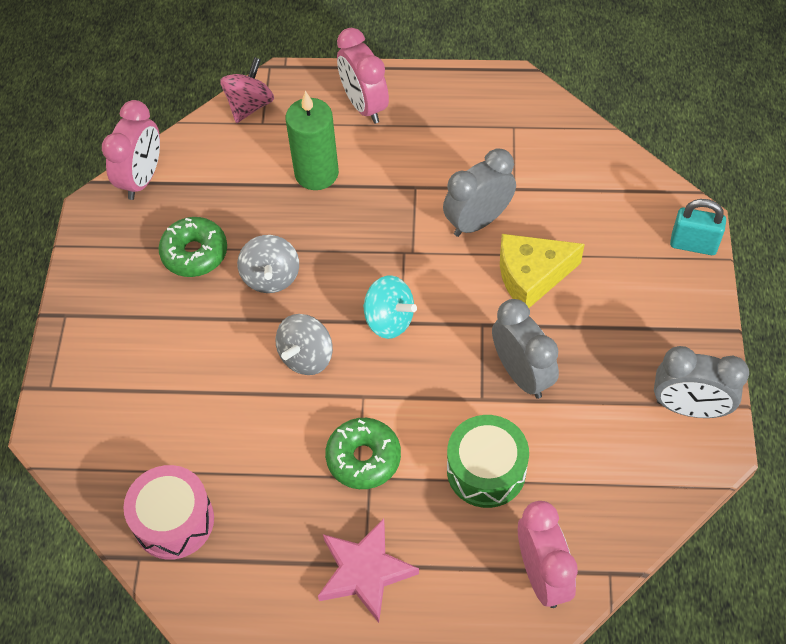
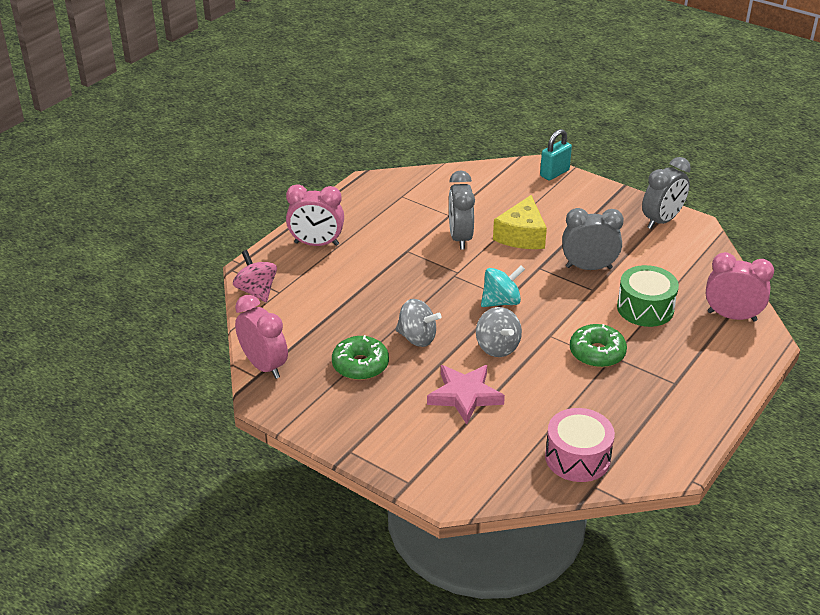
camera: 60 degrees left, 20 degrees down
(316, 173) = (351, 285): green candle -> none
(365, 571) = (680, 385): pink star -> pink star (464, 396)

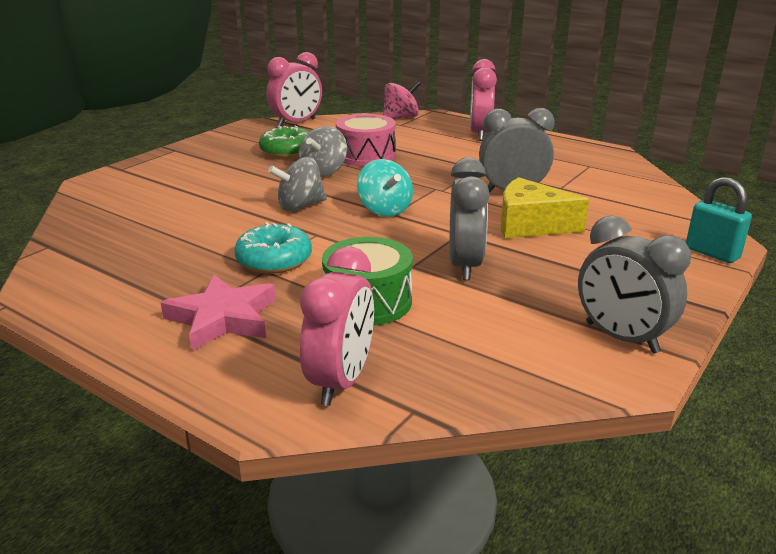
camera: 90 degrees right, 10 degrees down
(464, 396) = (225, 190): pink star -> pink star (222, 318)
(577, 457) = (98, 239): pink drum -> pink drum (366, 155)
(597, 353) = (274, 260): green donut -> turquoise donut

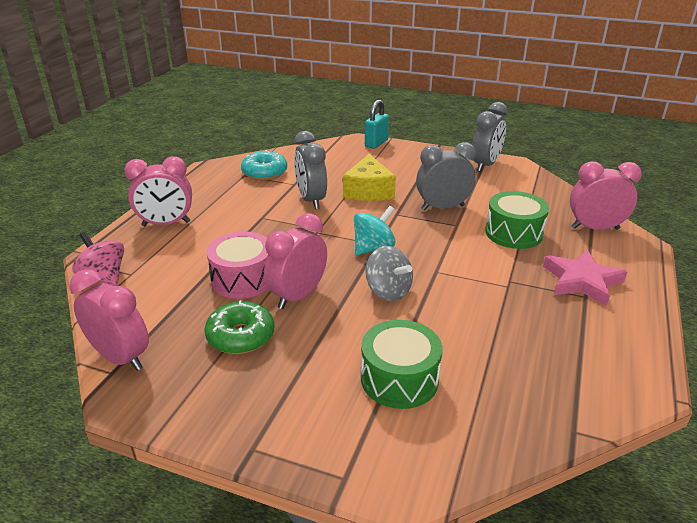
camera: 105 degrees left, 5 degrees up
(182, 194) = (399, 379): none -> green drum
(274, 260) = (492, 280): turquoise donut -> turquoise donut (264, 173)
(324, 172) = (298, 296): grey spinning top -> pink clock

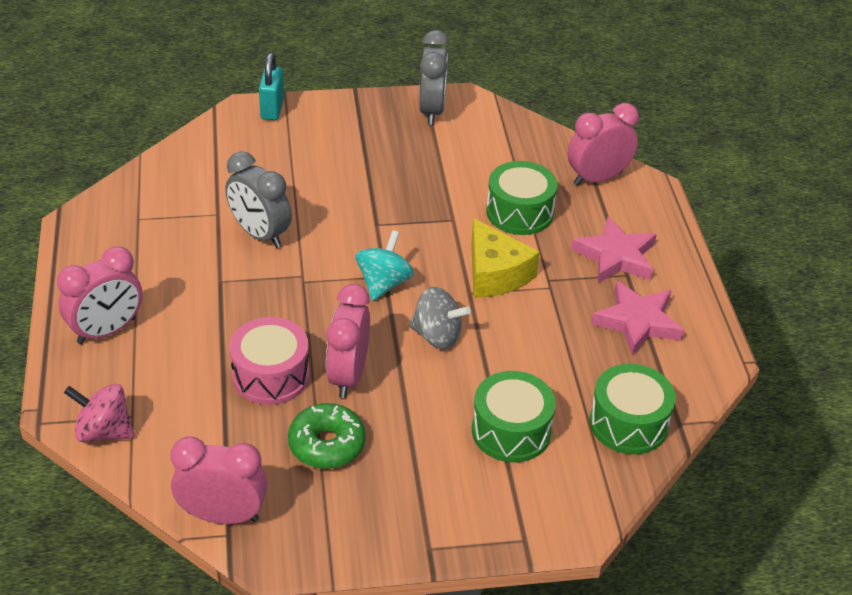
camera: 30 degrees left, 10 degrees up
(264, 173) = (163, 206): turquoise donut -> none
(368, 191) = (319, 197): yellow cheese -> yellow cheese (495, 274)
(442, 207) = (423, 198): grey clock -> none
(518, 412) = (628, 423): none -> green drum
(575, 333) = (637, 322): none -> pink star

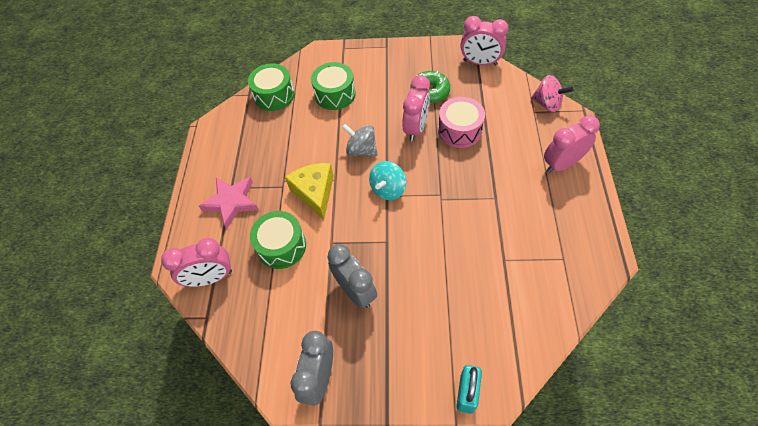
camera: 165 degrees left, 15 degrees up
(260, 234) = (471, 237): grey clock -> grey clock (355, 291)
(637, 322) = (241, 153): pink star -> none

